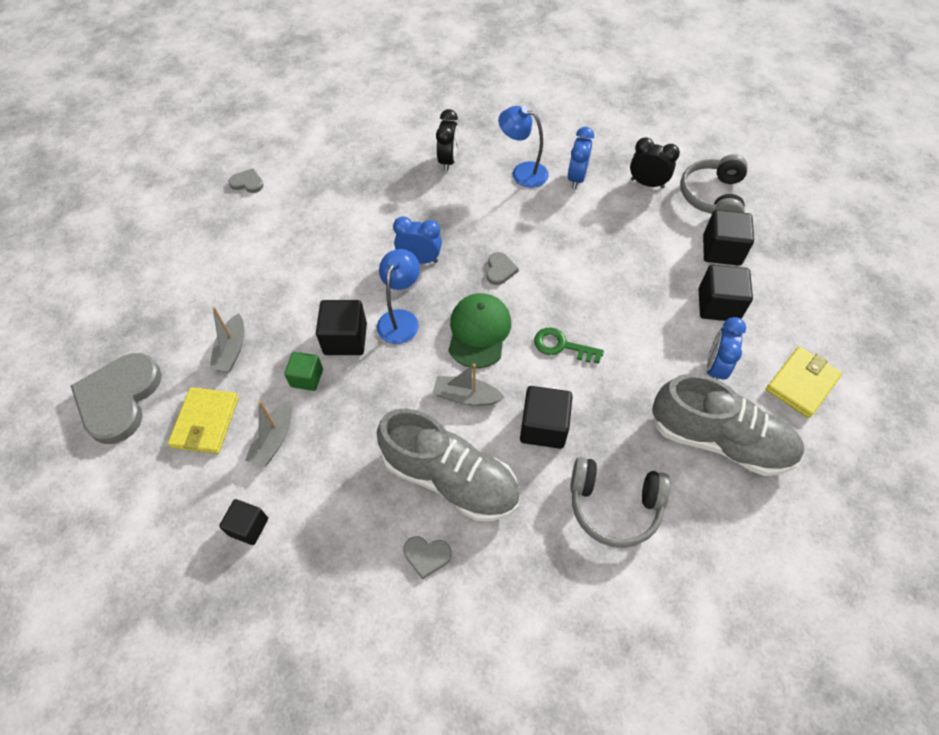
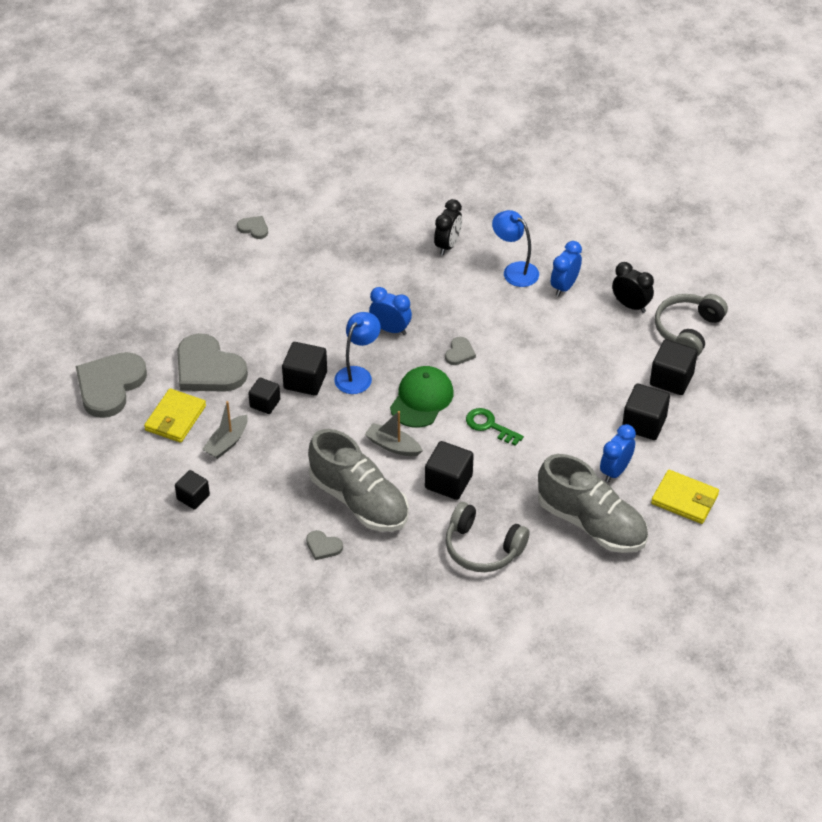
camera: 15 degrees right, 10 degrees down
(232, 350) = (208, 368): grey boat -> grey heart
(307, 378) = (265, 403): green cube -> black cube
(801, 383) = (684, 499): yellow wallet -> yellow wallet turned 60 degrees clockwise

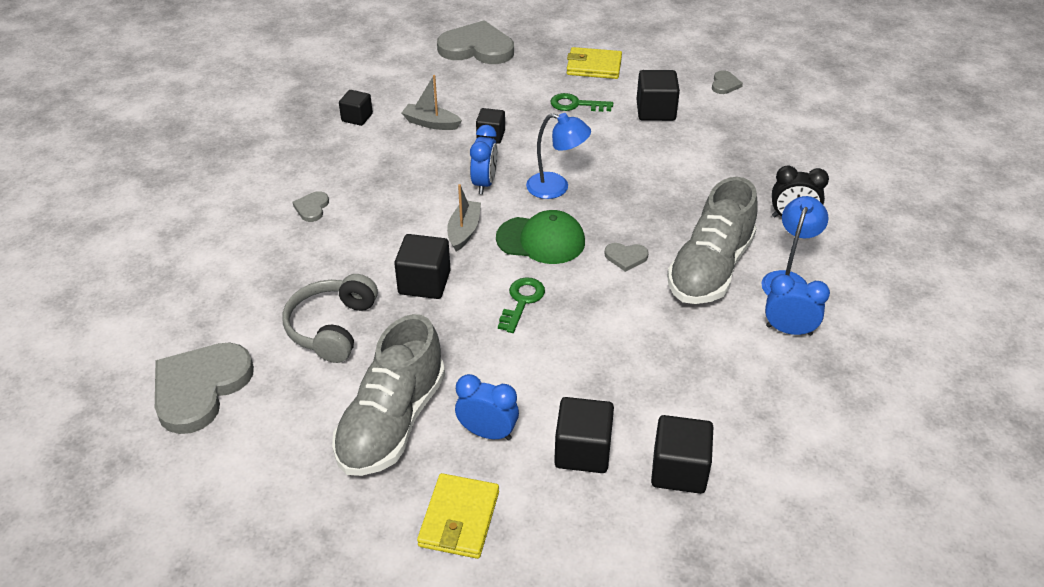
camera: 75 degrees right, 5 degrees down
(175, 418) = (451, 89): yellow wallet -> yellow wallet (594, 66)
(208, 368) = (521, 94): grey heart -> grey heart (200, 388)
(241, 334) = (576, 104): none -> green key
(305, 380) = (532, 155): black cube -> black cube (655, 111)
(359, 500) = (379, 221): grey shoe -> grey shoe (710, 269)
(390, 329) = (635, 198): blue clock -> blue clock (484, 183)
(630, 305) = (795, 403): black clock -> none
(688, 330) = (784, 476): grey headphones -> none

